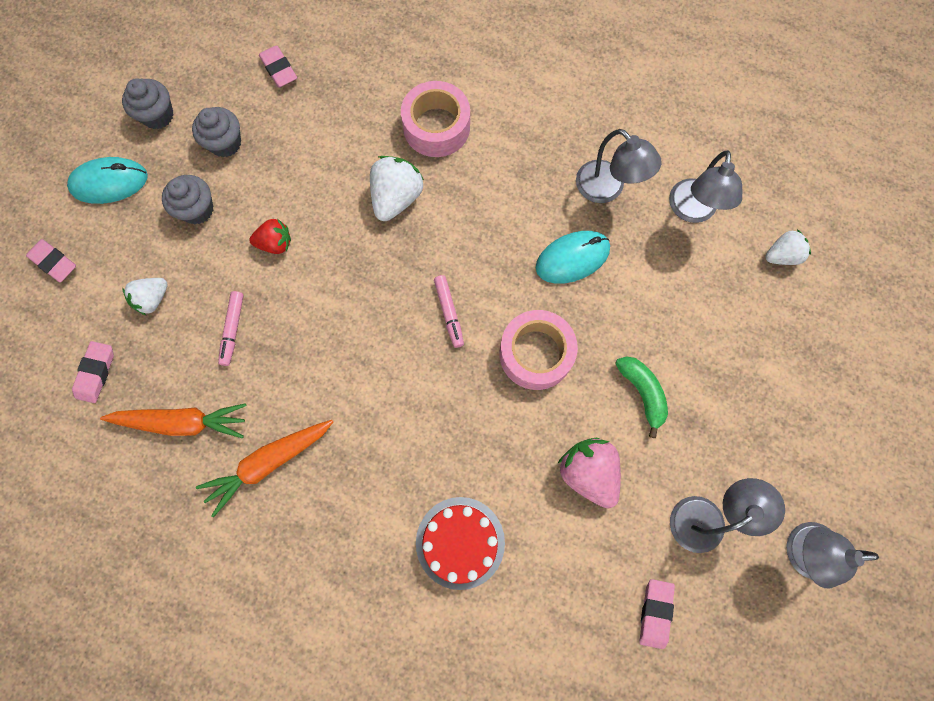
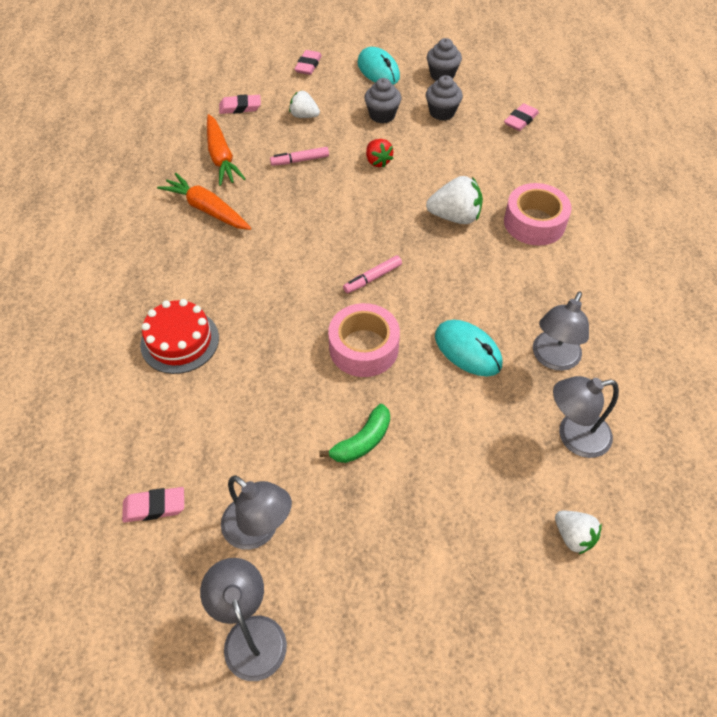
camera: 70 degrees right, 20 degrees down
(588, 472) = (269, 417): pink strawberry -> none

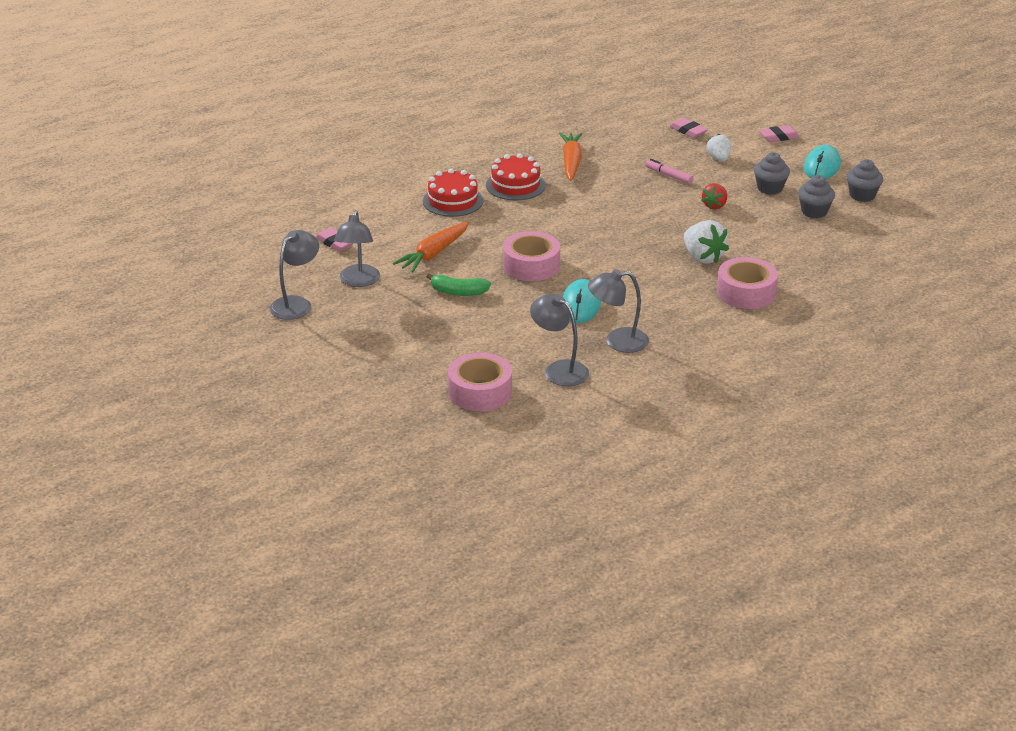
camera: 55 degrees right, 20 degrees down
(203, 273) = (515, 185): none -> red cake
(221, 157) = (627, 146): orange carrot -> orange carrot (433, 254)
(372, 278) = (595, 246): pink marker -> none
(520, 120) = (861, 249): pink eraser -> none
(573, 536) = (480, 392): white strawberry -> pink tape

